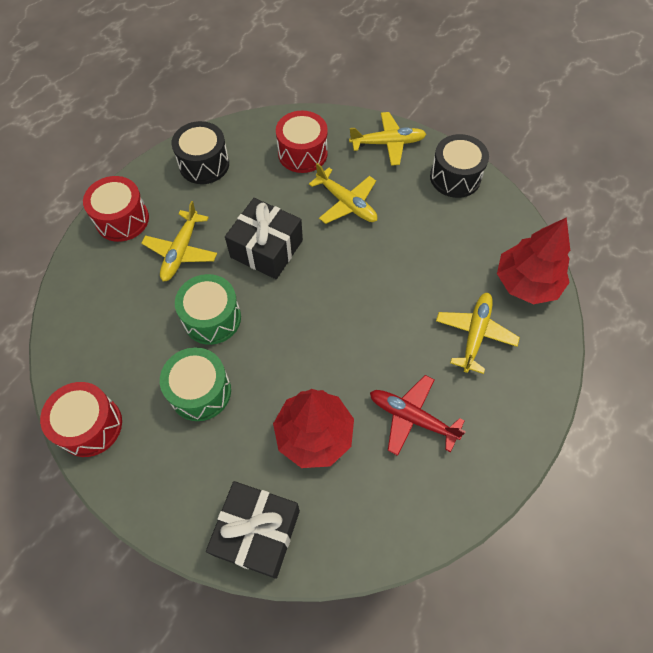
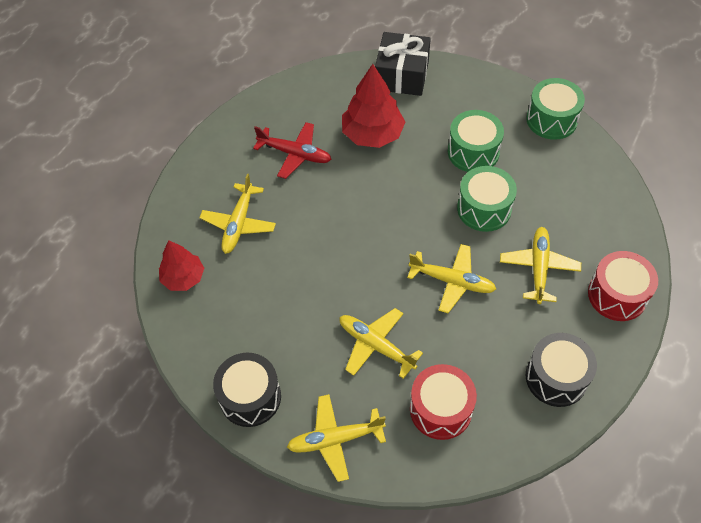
camera: 175 degrees right, 5 degrees down
(90, 425) = (551, 120): red drum -> green drum
(266, 249) = (451, 281): black gift -> yellow plane
(526, 283) = (183, 278): red tree -> red tree, size x0.65

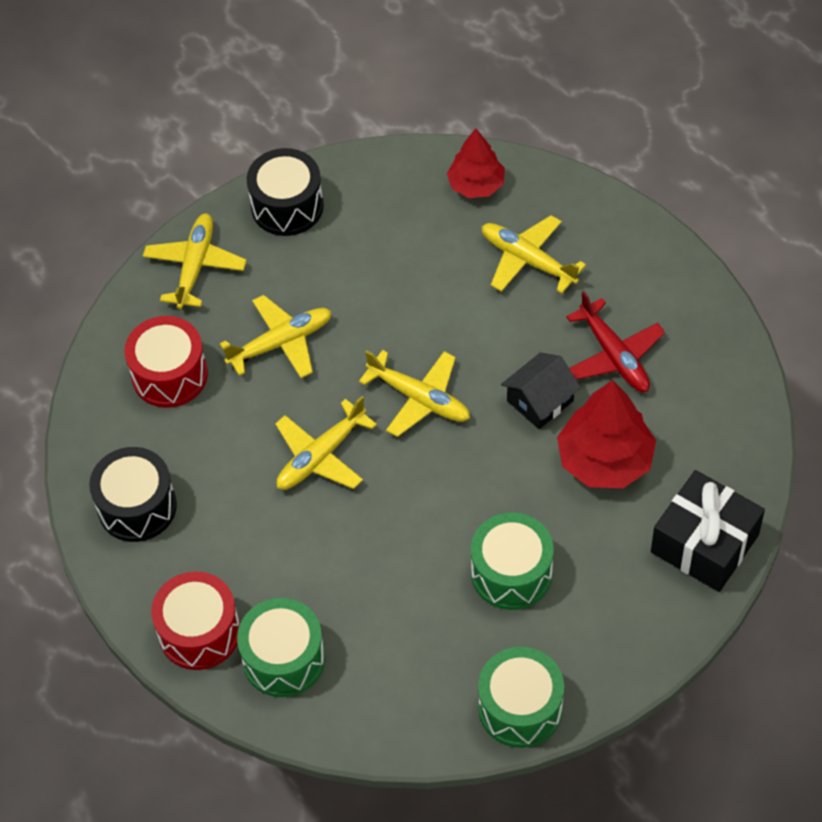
camera: 115 degrees right, 0 degrees up
(294, 154) = (614, 355): red plane -> red plane turned 75 degrees counterclockwise
(347, 179) = (540, 401): none -> black house
(484, 209) = (409, 541): green drum -> green drum (283, 659)
(538, 268) = (286, 561): yellow plane -> yellow plane (419, 398)

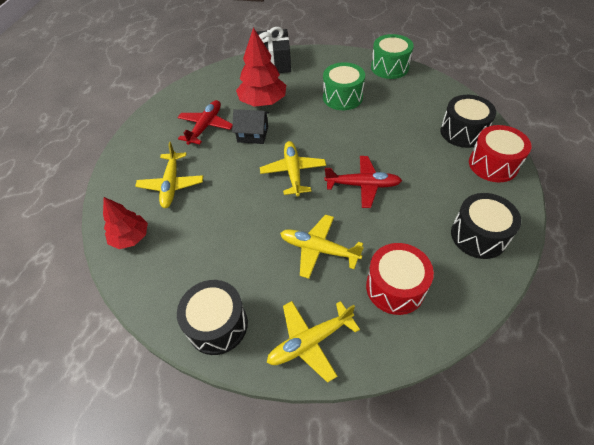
camera: 130 degrees left, 5 degrees down
(283, 659) = (463, 132): green drum -> black drum
(321, 455) = (362, 185): yellow plane -> red plane

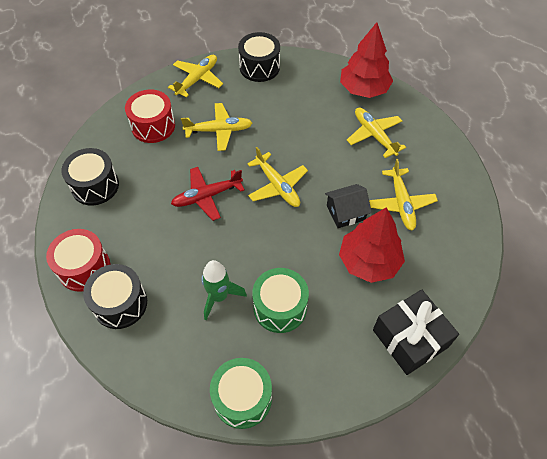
camera: 150 degrees right, 5 degrees up
(131, 237) = (364, 89): red tree -> red tree, size x1.55
(205, 127) = (401, 203): red plane -> yellow plane
(383, 114) = (219, 296): none -> green rocket

